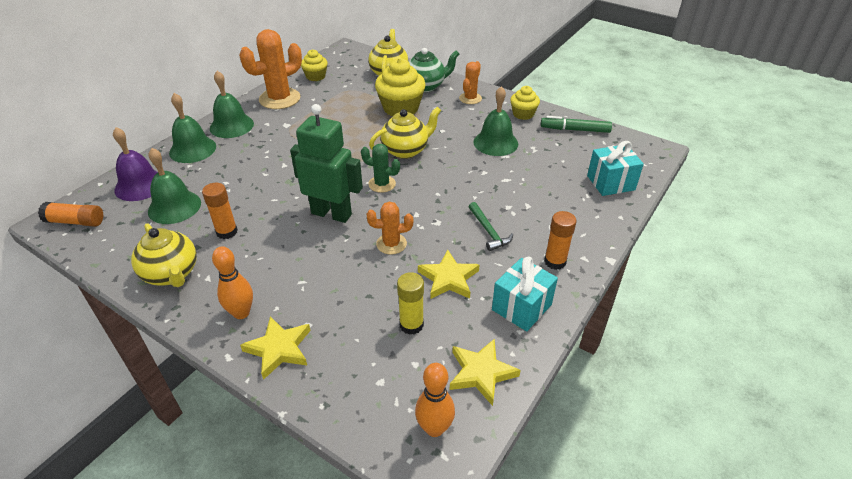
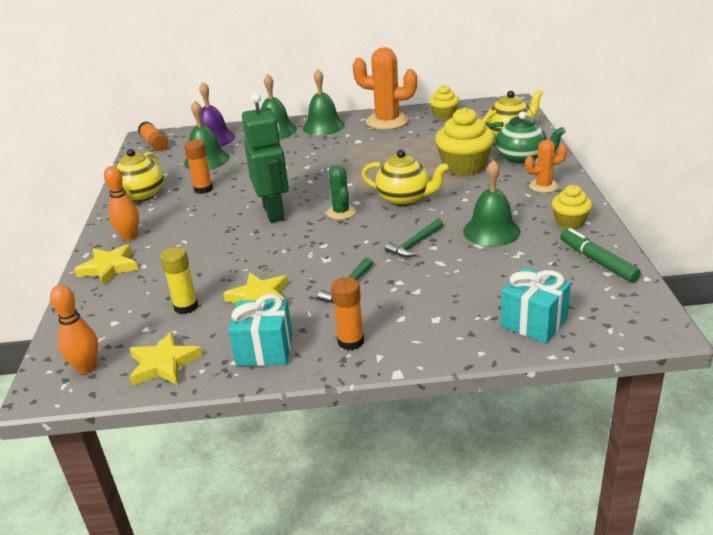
camera: 55 degrees right, 10 degrees down
(391, 244) = (270, 253): orange cactus -> none
(470, 177) = (414, 244): none -> green hammer

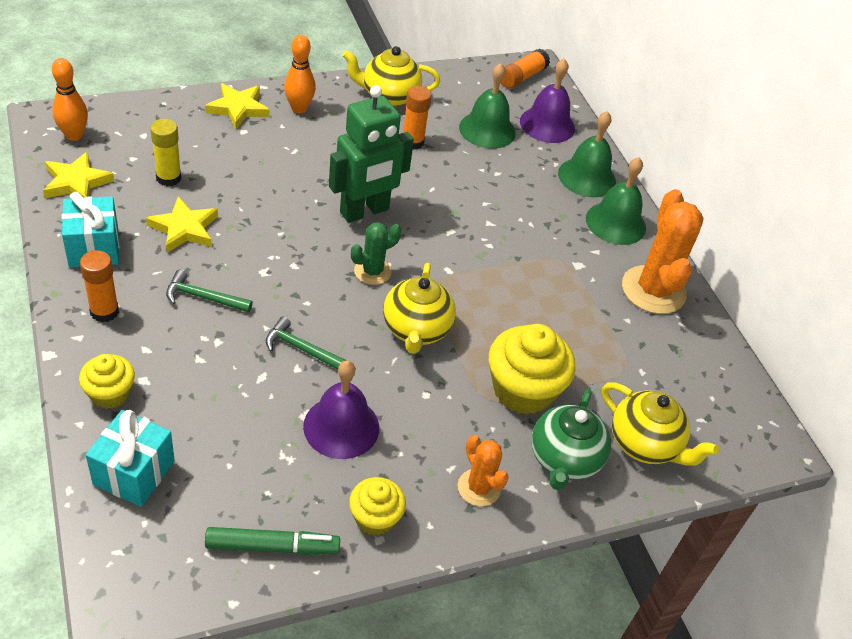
camera: 65 degrees right, 15 degrees up
(444, 115) = (696, 356): yellow cupcake -> yellow cupcake (110, 393)
(491, 231) = (341, 427): green bell -> purple bell
(597, 261) = (272, 546): green marker -> green marker turned 45 degrees clockwise

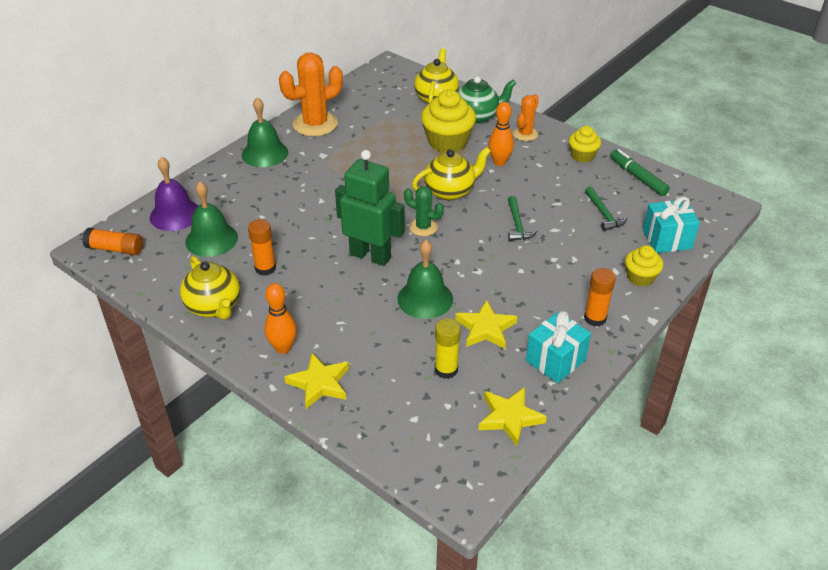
camera: 115 degrees left, 5 degrees down
(74, 135) = (462, 461): orange bowling pin -> orange bowling pin (499, 162)
(203, 297) = (530, 283): green hammer -> green hammer (603, 214)
(341, 427) = (548, 187): purple bell -> none
(587, 177) = (225, 178): green bell -> green bell (425, 298)

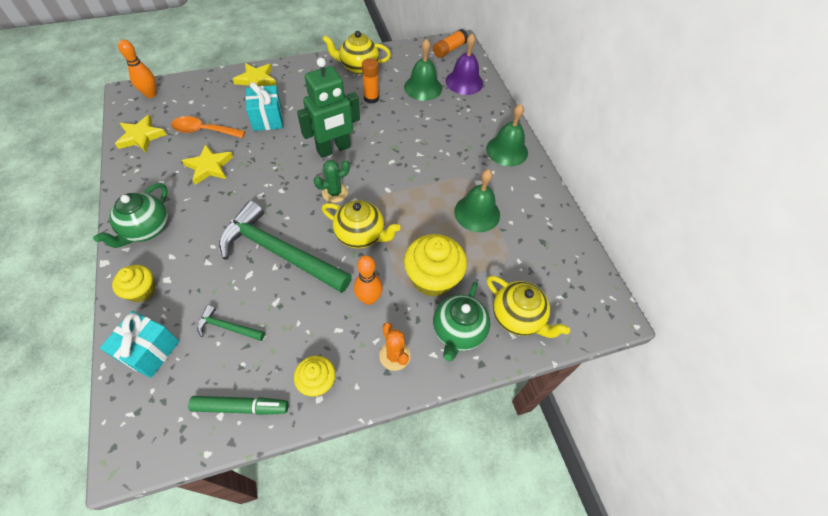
camera: 120 degrees right, 15 degrees up
(283, 348) = (297, 78): orange bowling pin -> orange bowling pin (151, 94)
(315, 124) = (530, 199): orange cactus -> none
(425, 298) = (266, 153): green bell -> green bell (477, 213)
(446, 370) = (203, 131): yellow glue stick -> orange spoon
(450, 191) = (361, 235): yellow teapot -> yellow teapot turned 75 degrees counterclockwise
(517, 224) = (279, 252): green hammer -> green hammer, size x2.27
(555, 360) = (146, 183): turquoise gift -> turquoise gift (267, 119)
(595, 318) = (146, 229): orange glue stick -> green teapot

